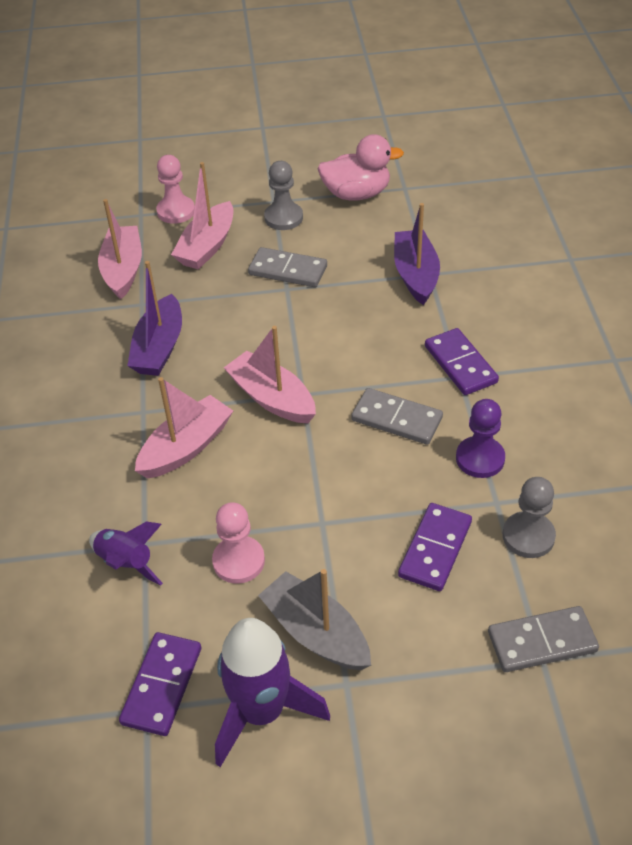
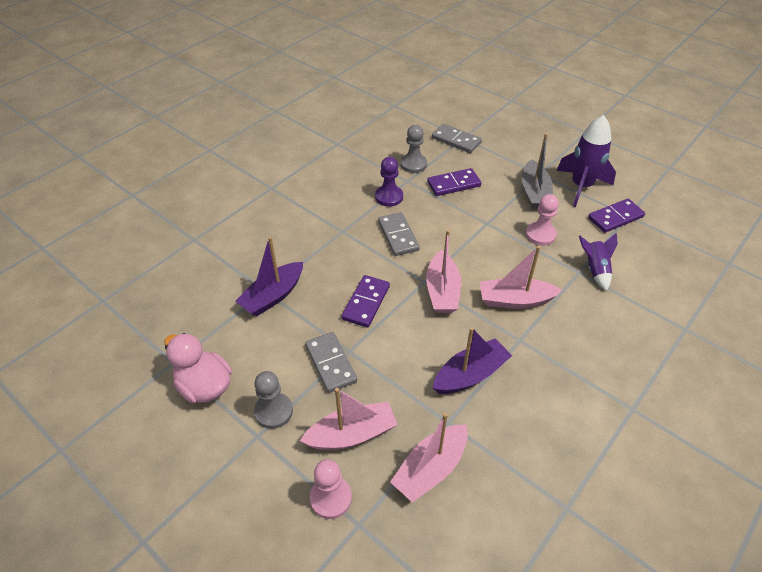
camera: 135 degrees left, 0 degrees up
(460, 364) = (333, 235): purple domino -> purple domino (366, 303)

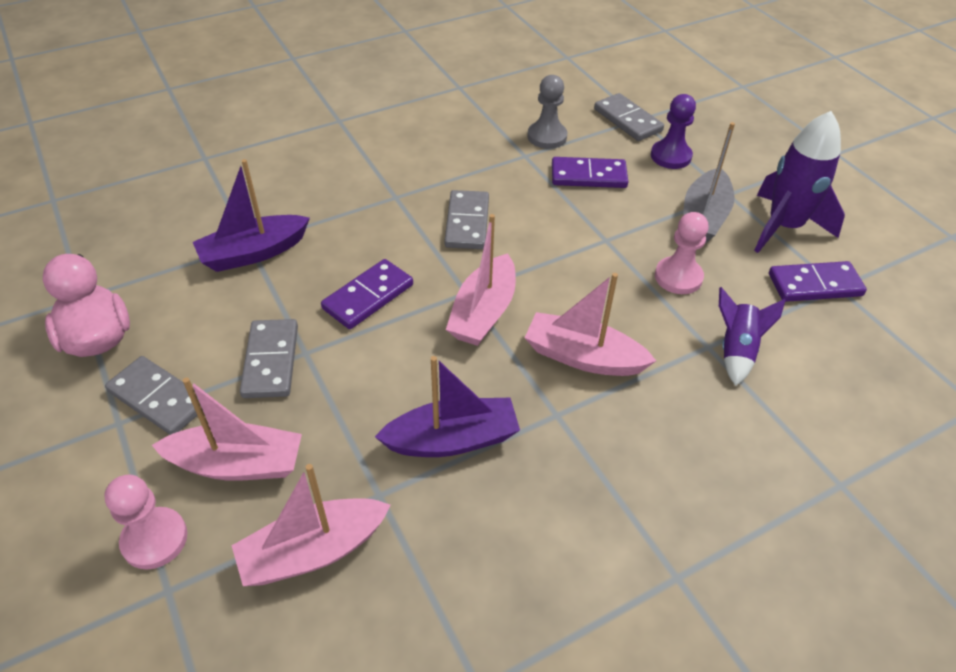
camera: 20 degrees right, 0 degrees up
(273, 411) = (158, 398): grey pawn -> grey domino
(389, 197) = (486, 170): purple pawn -> purple pawn (670, 156)

